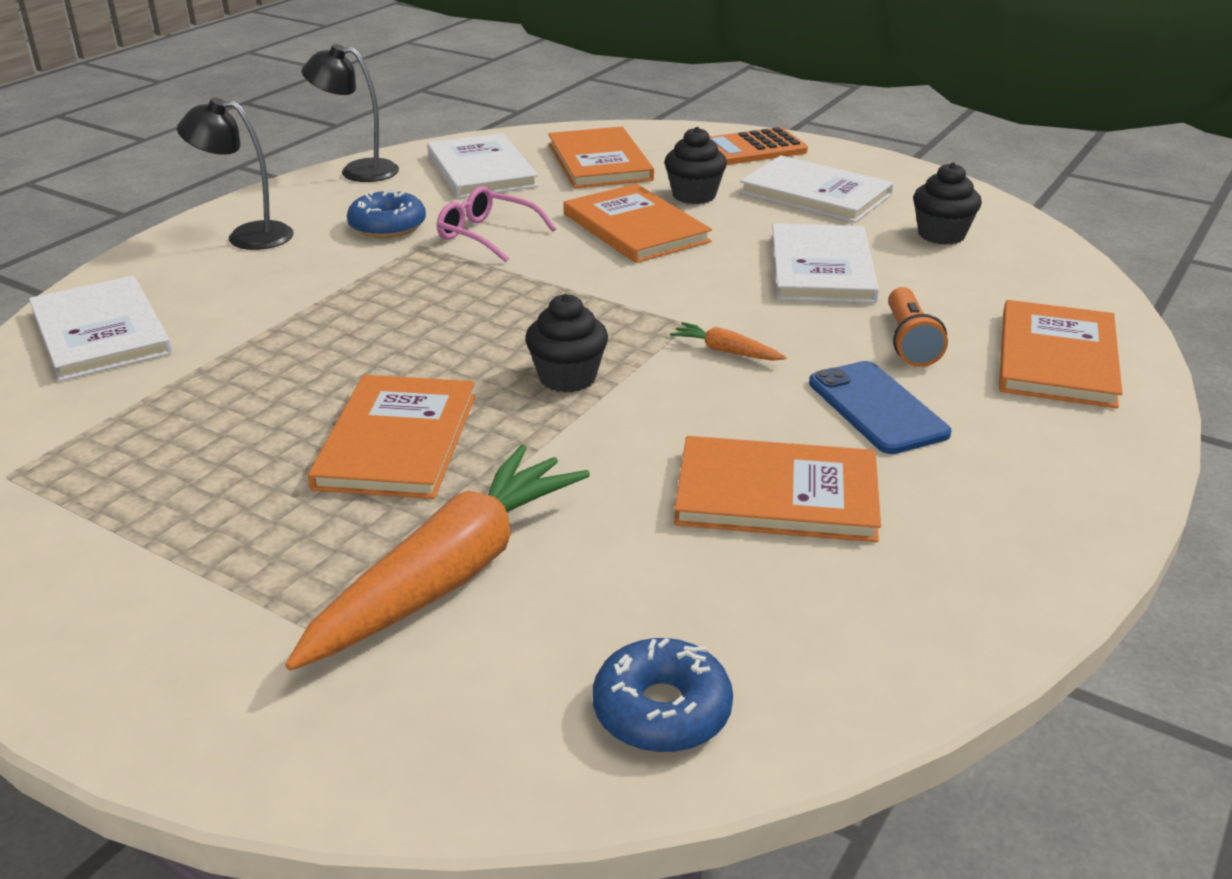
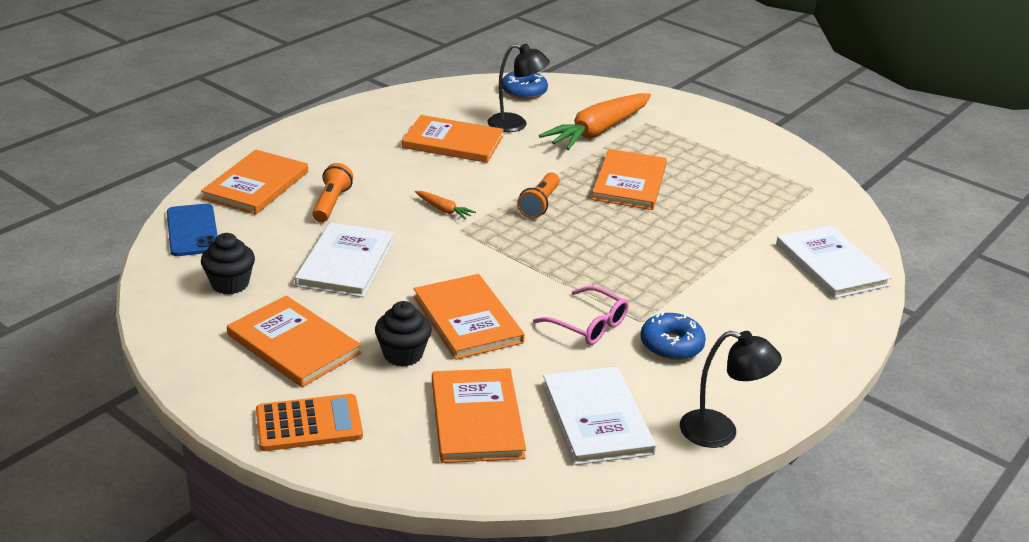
camera: 175 degrees left, 0 degrees up
(247, 236) = (783, 346): black lamp -> black lamp (515, 125)
(567, 377) = (540, 204): black cupcake -> orange flashlight
(815, 194) = (293, 344): white book -> orange book
(877, 408) = (380, 171): blue phone -> blue phone (192, 230)

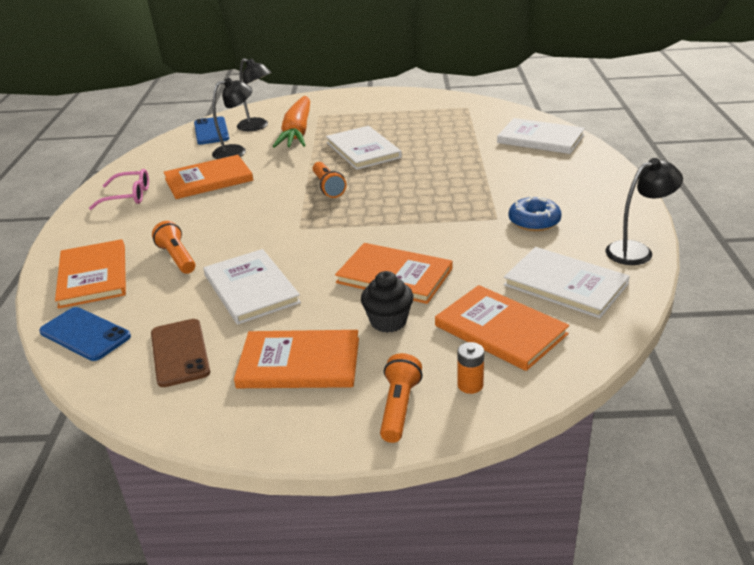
camera: 35 degrees left, 0 degrees up
(230, 284) = (180, 352): black cupcake -> brown phone
(309, 424) = (399, 407): orange calculator -> orange flashlight
(383, 444) = (470, 385): none -> orange battery
(443, 210) = (269, 221): orange carrot -> none
(524, 92) = (211, 131): blue donut -> blue phone
(571, 107) = (257, 127): none -> black lamp
(588, 325) = (471, 237): pink glasses -> pink glasses (128, 196)
(629, 182) = (363, 150): orange book -> white book

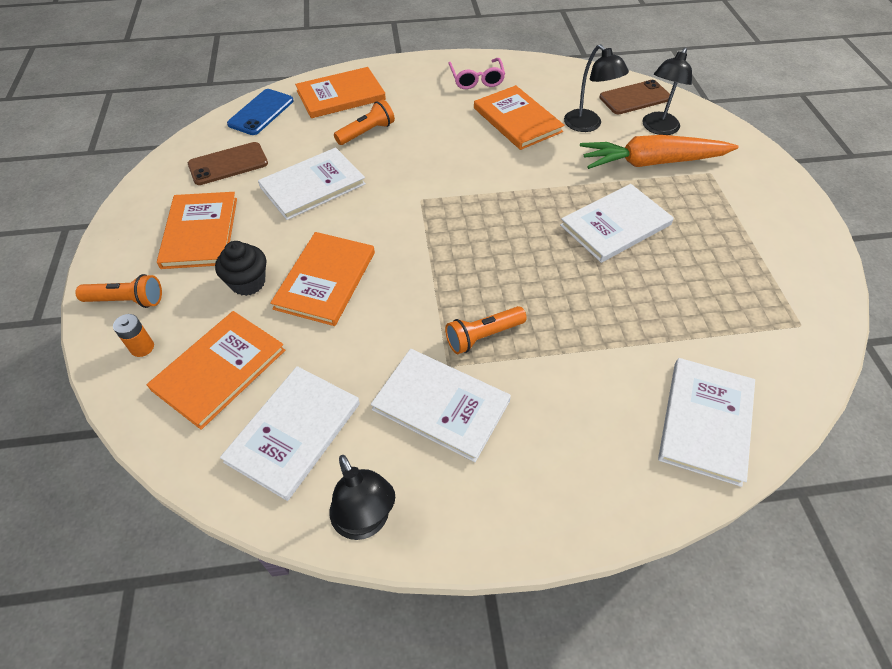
camera: 80 degrees right, 20 degrees up
(211, 131) = (634, 98): blue phone -> brown phone
(328, 187) = (511, 208): orange flashlight -> orange flashlight (483, 336)
(534, 221) = (441, 405): blue donut -> white book

